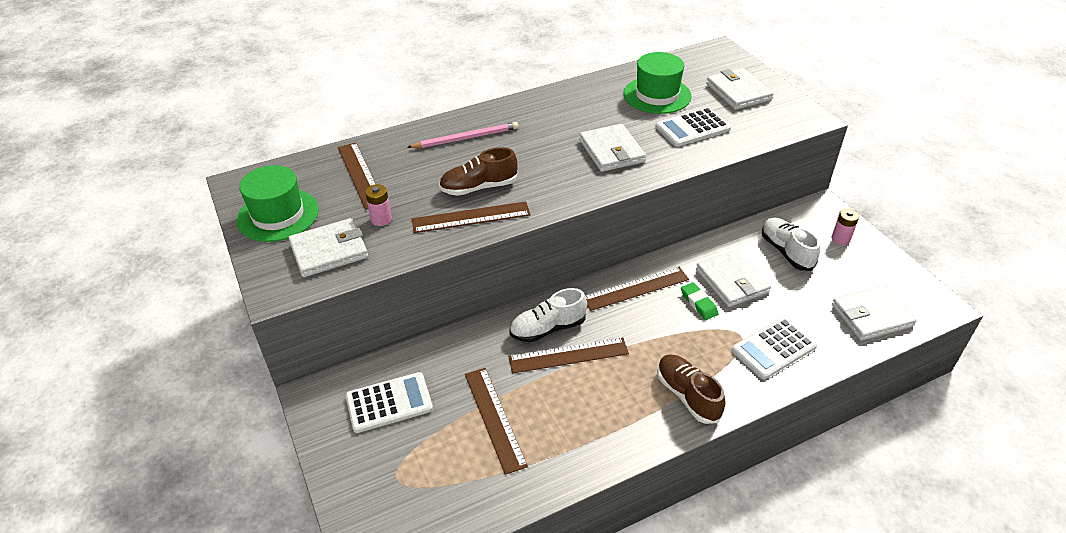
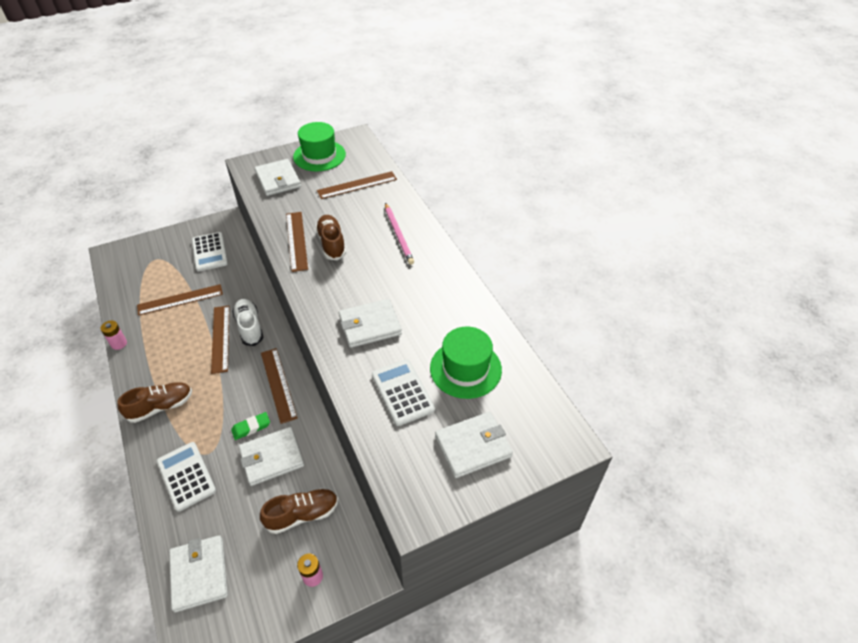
camera: 90 degrees right, 5 degrees up
(381, 219) = (304, 198): pink battery -> pink battery (119, 344)
(786, 251) = (302, 514): white shoe -> brown shoe

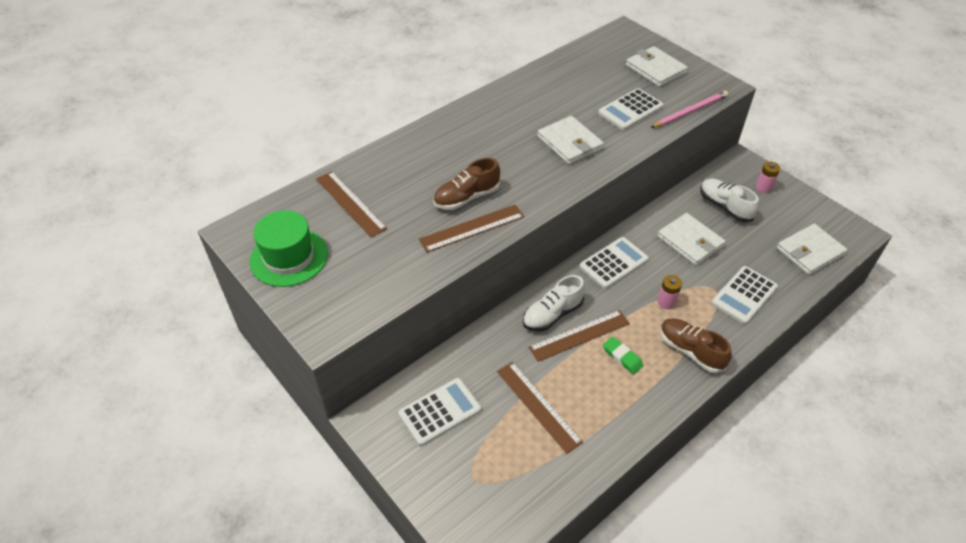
camera: 105 degrees left, 0 degrees up
(119, 344) = (634, 440): pink battery -> pink battery (666, 302)
(251, 427) = (670, 266): green eraser -> green eraser (622, 357)
(278, 180) = (355, 284): white wallet -> none
(278, 384) = (613, 263): brown ruler -> white calculator
(302, 514) = (724, 207): brown shoe -> white shoe
(398, 235) = (434, 150): pink pencil -> pink pencil (690, 111)
(465, 369) = (587, 82): green hat -> none

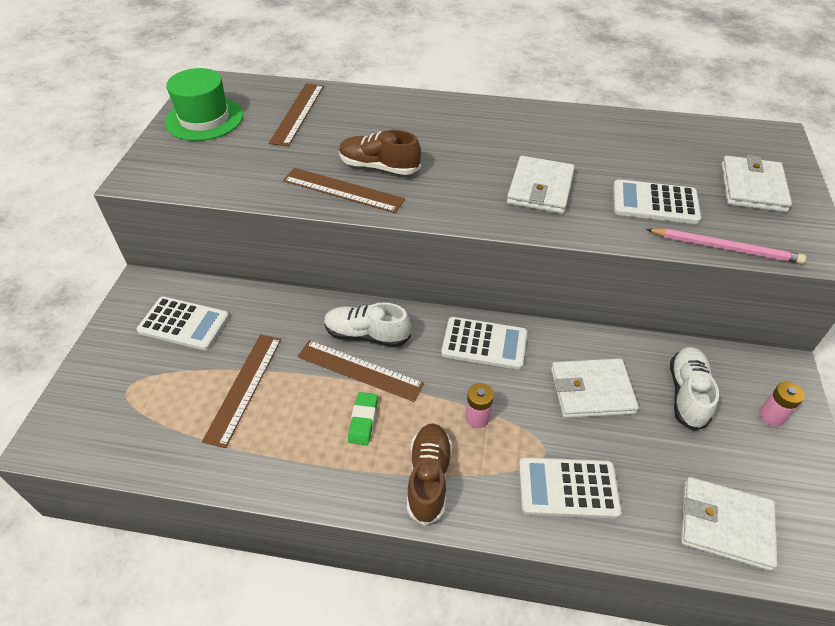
camera: 50 degrees right, 0 degrees up
(690, 241) = (592, 391): white wallet -> white wallet turned 75 degrees clockwise

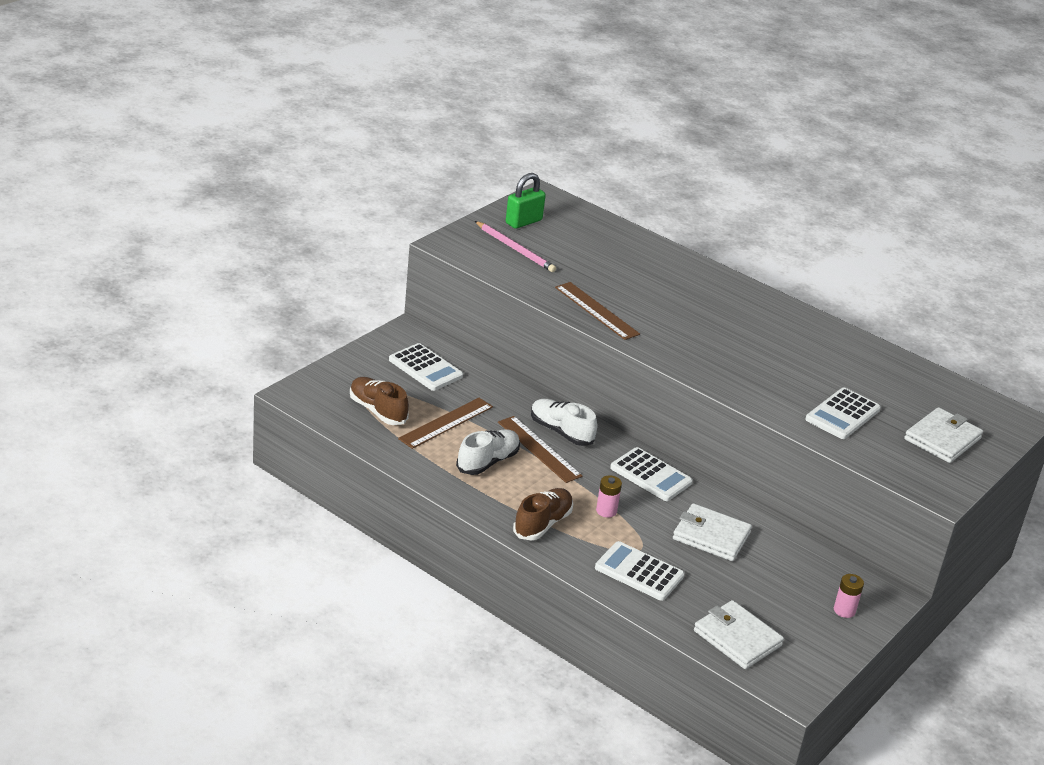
camera: 25 degrees right, 15 degrees down
(204, 119) = (523, 222): green hat -> green padlock
(297, 113) = (602, 245): brown ruler -> none
(363, 420) = (519, 476): green eraser -> none
(379, 167) = (638, 307): brown shoe -> brown shoe (377, 411)
(540, 188) = (756, 370): white wallet -> none
(655, 203) = (842, 414): white calculator -> white calculator turned 90 degrees counterclockwise
(687, 394) = (788, 570): white shoe -> white shoe (488, 462)
(725, 248) = (866, 460): pink pencil -> pink pencil (515, 249)

